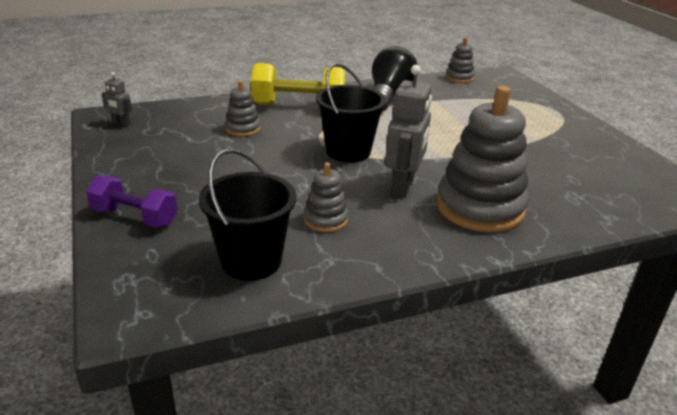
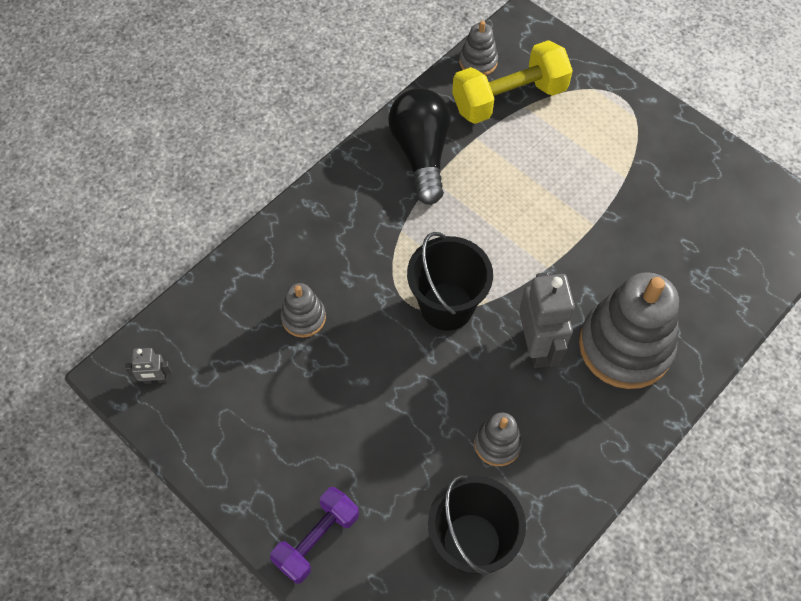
camera: 25 degrees left, 30 degrees up
(134, 217) = (317, 539): purple dumbbell -> purple dumbbell turned 45 degrees counterclockwise
(298, 106) = (332, 232): yellow dumbbell -> yellow dumbbell (509, 99)

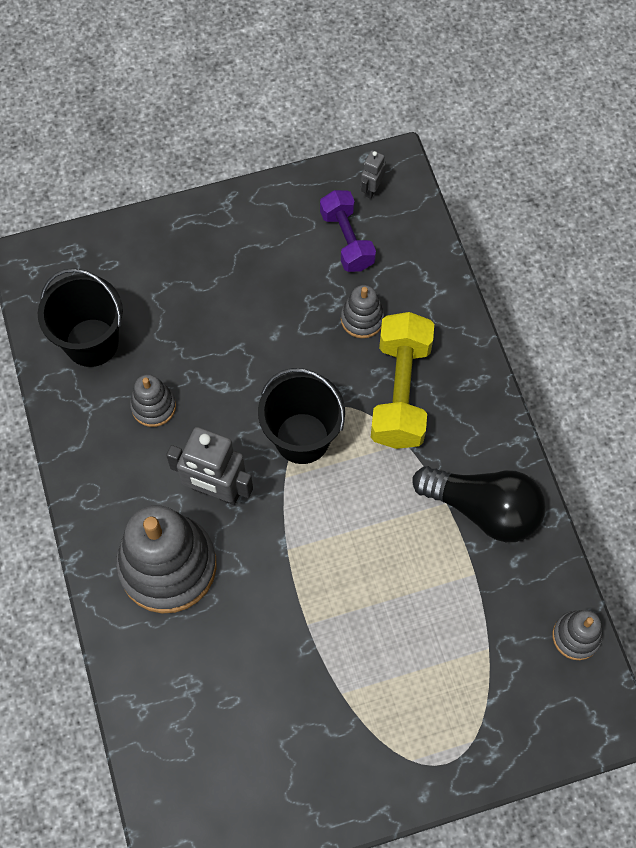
camera: 120 degrees right, 5 degrees up
(317, 539) = (167, 241): purple dumbbell -> purple dumbbell (347, 240)
(509, 99) = (507, 638): yellow dumbbell -> yellow dumbbell (400, 392)

